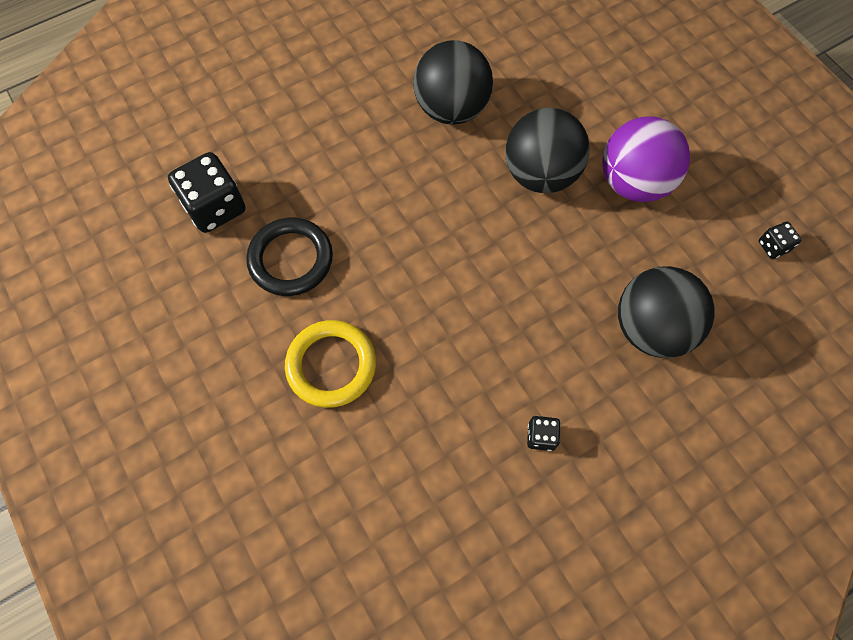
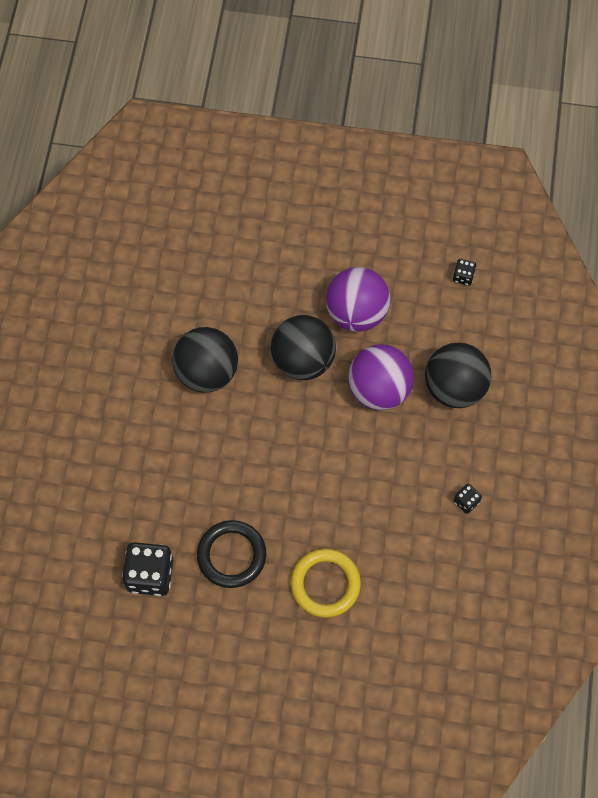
camera: 50 degrees left, 0 degrees up
(578, 260) = (379, 389): none -> purple ball

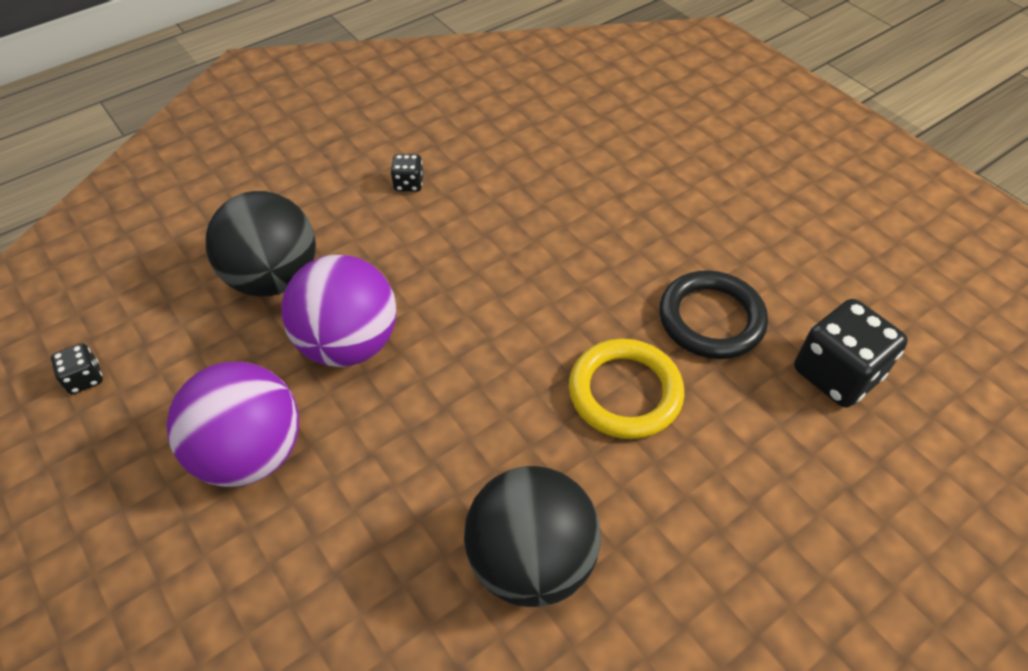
camera: 135 degrees left, 15 degrees down
(303, 360) = (388, 455): black ball -> none
(325, 584) = (629, 223): yellow ring -> yellow ring (625, 392)

